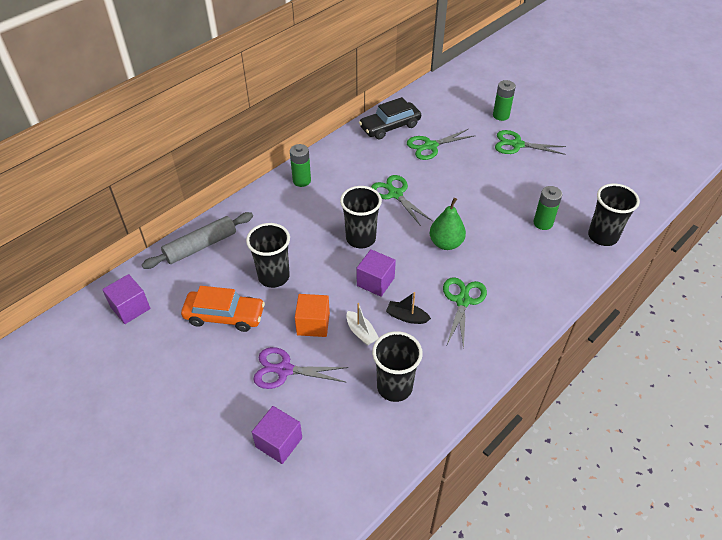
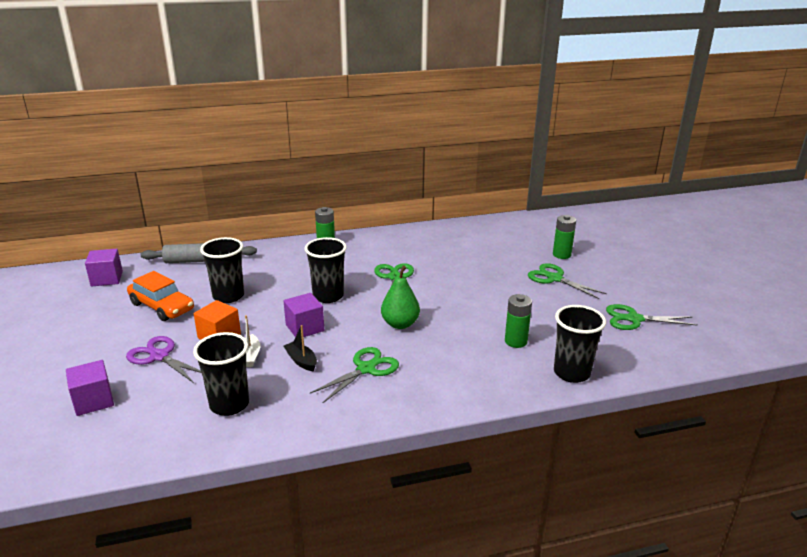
camera: 30 degrees right, 20 degrees down
(390, 126) = (444, 234): black car -> none
(430, 146) = (466, 256): green scissors -> green scissors (634, 319)

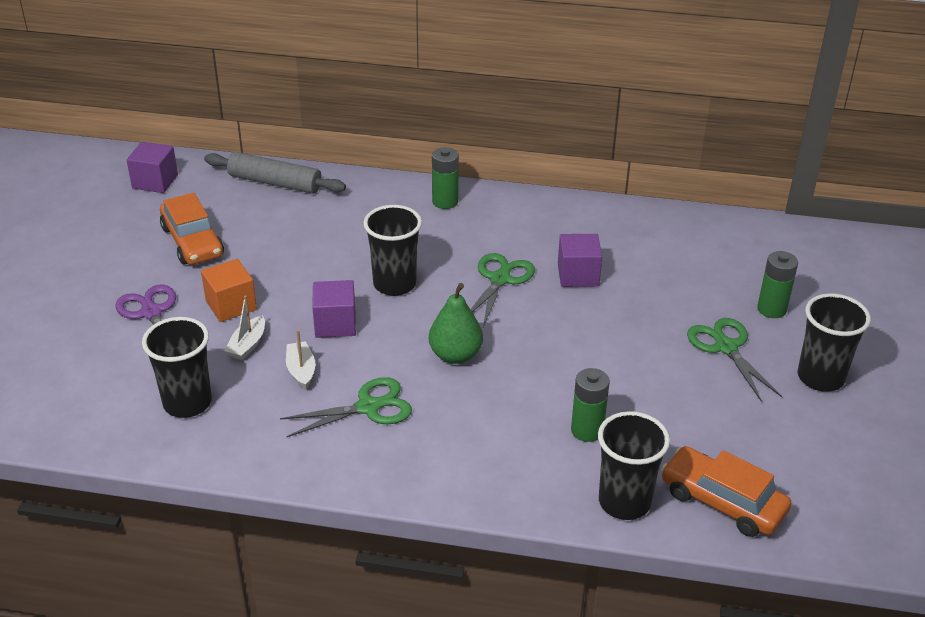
camera: 25 degrees right, 10 degrees up
(93, 401) = (56, 350): purple cube -> purple cube (578, 275)
(228, 296) = (275, 248): black cup -> black cup (820, 378)
(301, 361) = (301, 371): black boat -> white boat
(625, 355) = (722, 501): none -> orange car
(634, 319) = (788, 451): green scissors -> none

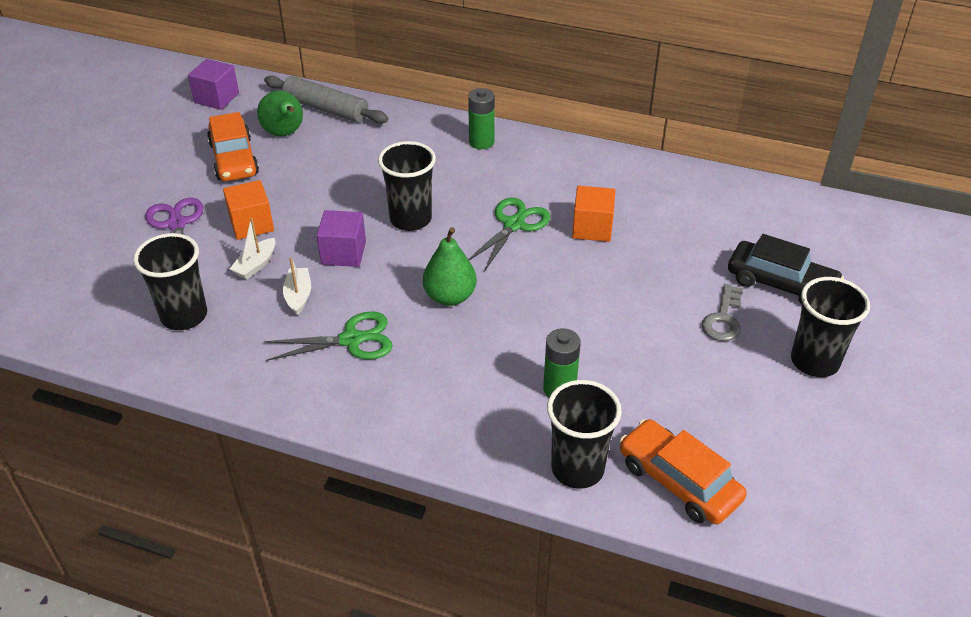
camera: 10 degrees right, 5 degrees up
(239, 211) = (285, 134): none -> green pear
(578, 275) = (592, 228): purple cube -> orange cube
(726, 347) = (723, 318): green scissors -> grey key
(771, 309) = (781, 283): green battery -> black car

